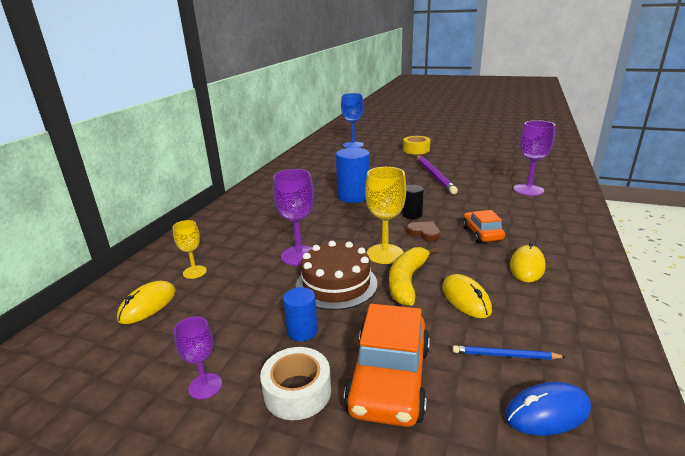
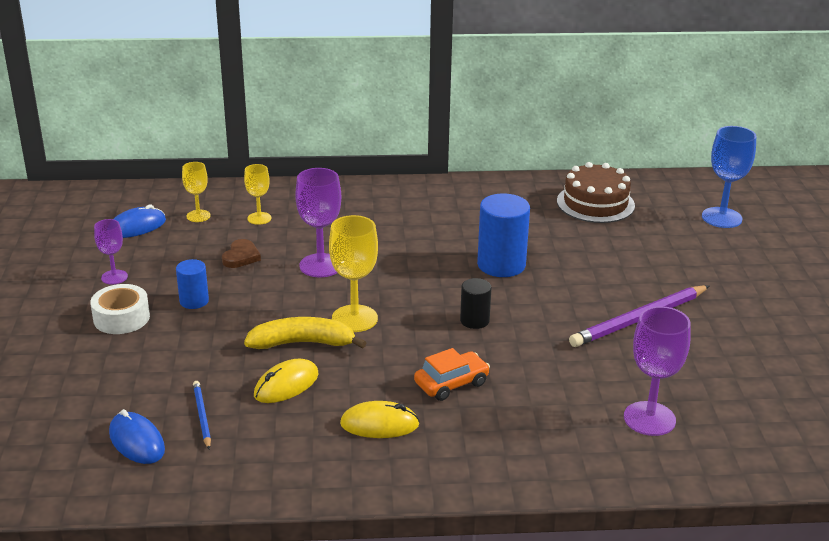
camera: 65 degrees right, 5 degrees up
(116, 352) = (136, 227): none -> blue mouse
(148, 305) = (198, 216): yellow mouse -> yellow goblet
(336, 284) = (276, 301): brown cake -> brown cake (595, 203)
(389, 379) = (149, 358): orange car -> none
(416, 150) = (756, 283): yellow tape -> none
(424, 233) = (425, 338): brown heart -> brown heart (241, 257)

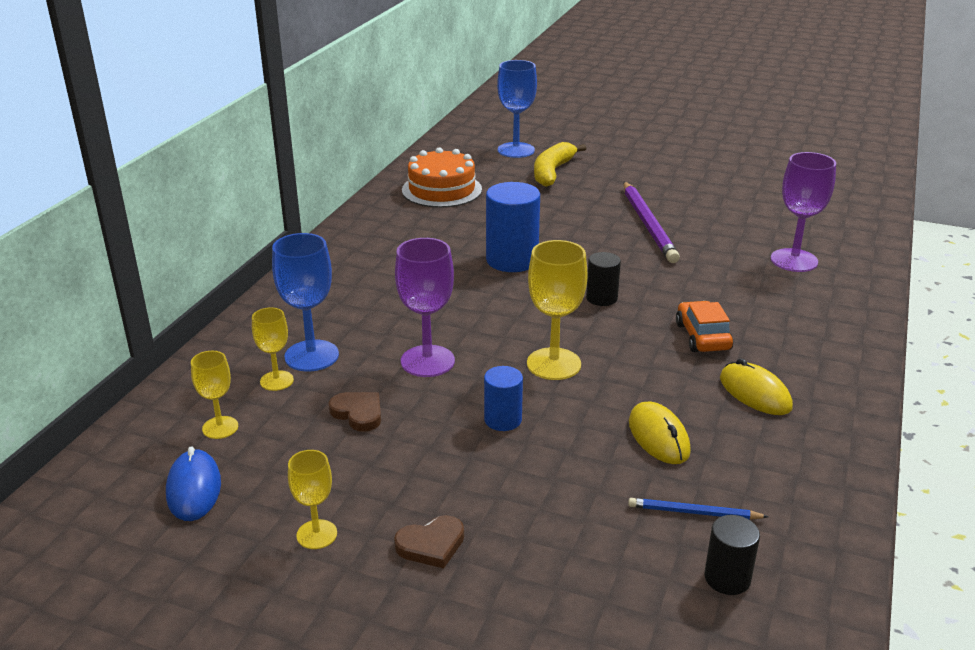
camera: 65 degrees left, 0 degrees up
(114, 277) = (316, 534): purple goblet -> yellow goblet
(121, 318) = (431, 545): white tape -> brown heart
(137, 441) = (727, 578): blue mouse -> black cylinder
(194, 301) = (435, 471): blue cylinder -> blue cylinder (503, 420)
(296, 221) = (311, 356): none -> blue goblet
(303, 343) = (582, 408): yellow banana -> yellow banana (552, 172)
(379, 424) = (755, 393): yellow mouse -> yellow mouse turned 60 degrees counterclockwise
(595, 203) = (441, 190): brown cake -> orange cake

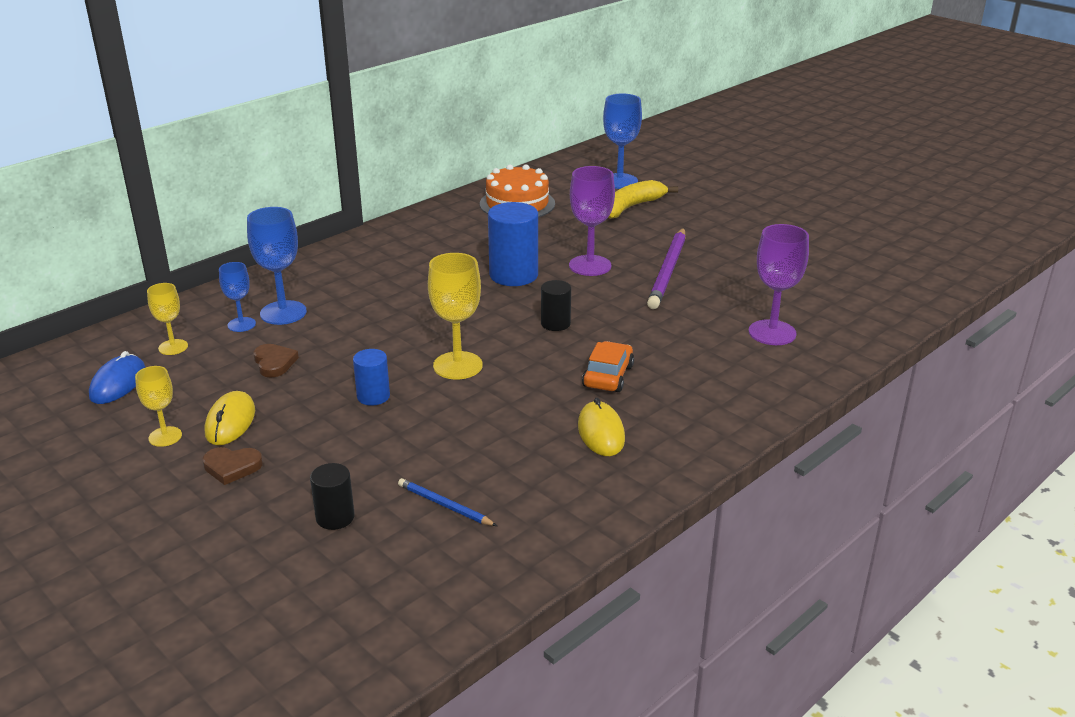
camera: 25 degrees right, 0 degrees up
(276, 381) = (241, 324): yellow goblet -> blue goblet
(427, 361) = (363, 338): purple goblet -> purple goblet (590, 266)
(658, 437) = (480, 443): yellow mouse -> yellow mouse (230, 422)
(727, 578) = (417, 558): black cylinder -> black cylinder (335, 517)

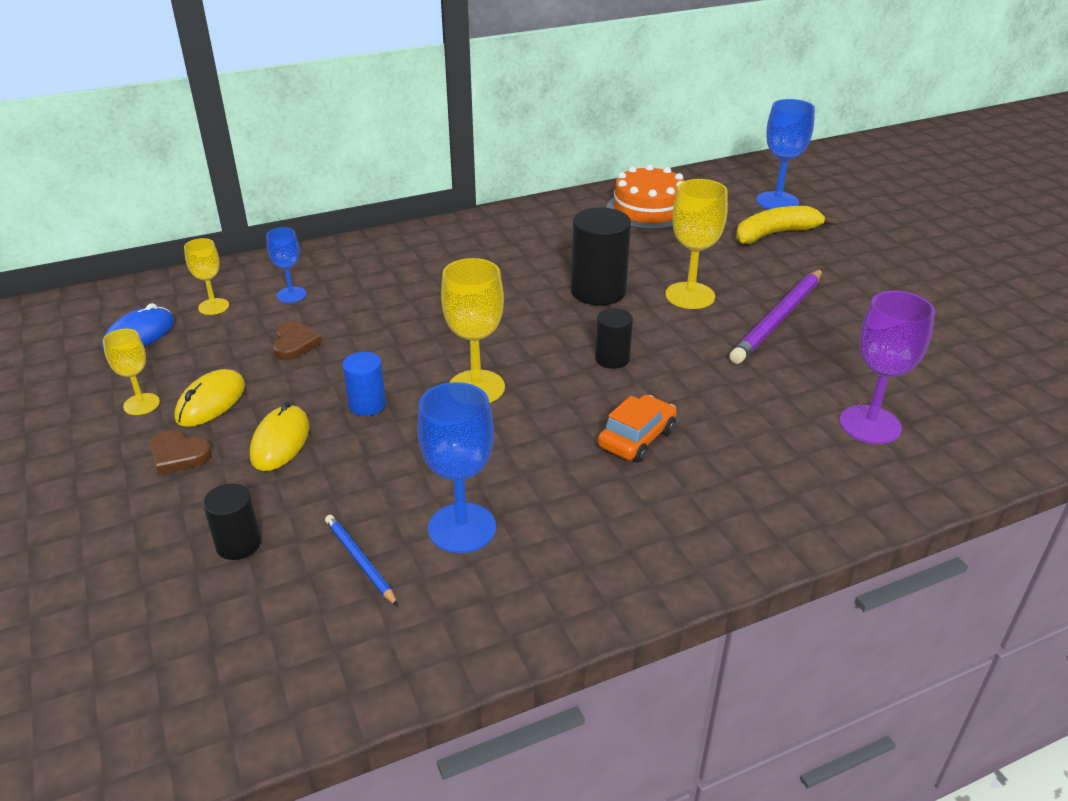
camera: 20 degrees right, 5 degrees up
(283, 313) = (338, 290): blue goblet -> blue goblet (462, 528)
(513, 275) = (598, 291): blue cylinder -> black cylinder
(590, 266) = (690, 296): purple goblet -> yellow goblet
(601, 432) = (588, 511): yellow mouse -> yellow mouse (280, 442)

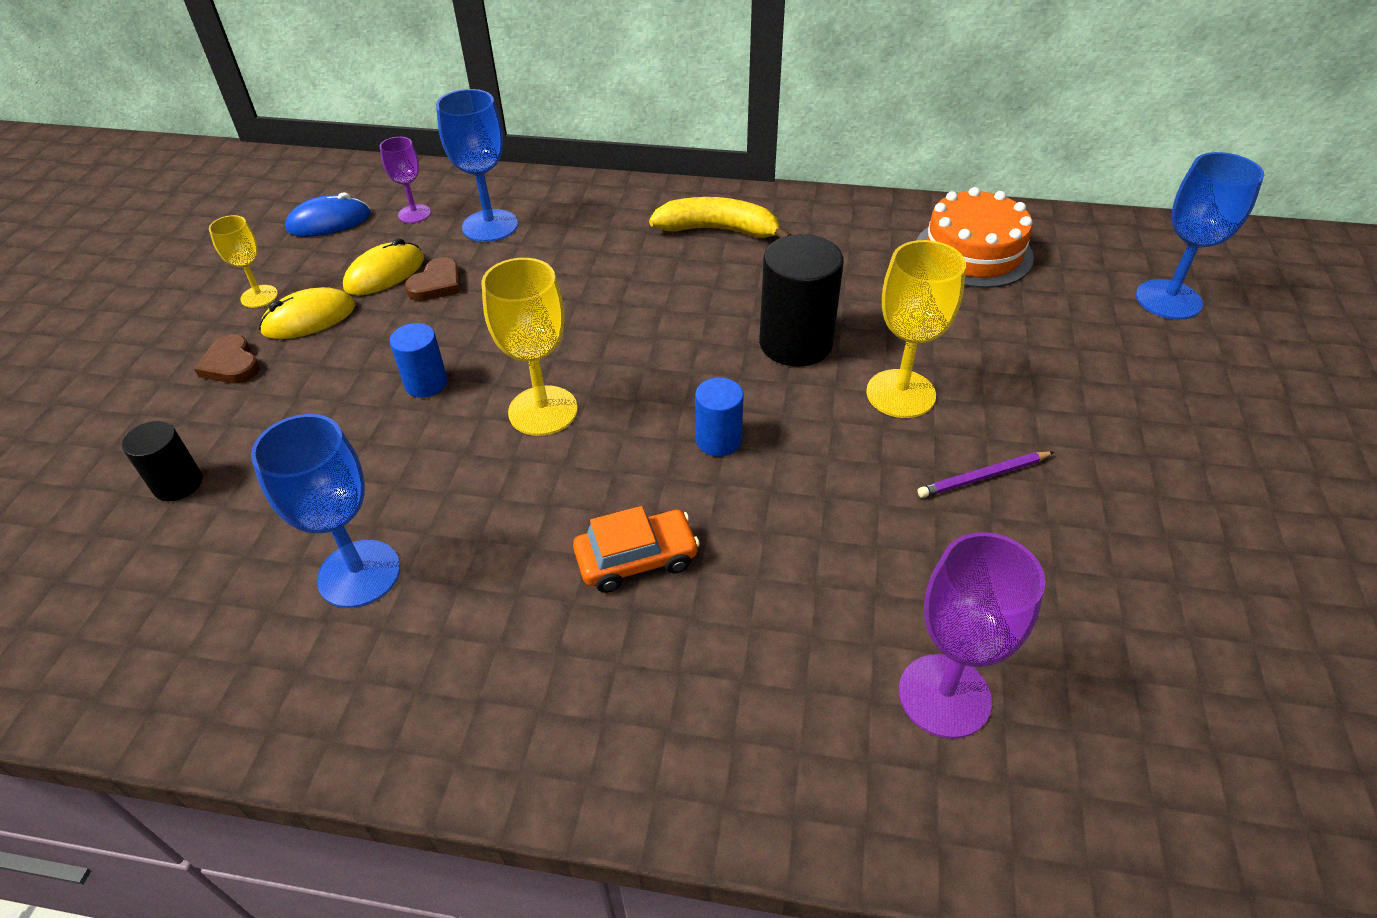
camera: 35 degrees right, 10 degrees up
(213, 306) = (414, 214): yellow goblet -> purple goblet
(280, 442) = (317, 389): yellow mouse -> yellow mouse (385, 274)
(291, 295) = (490, 226): blue goblet -> blue goblet, size x1.69
(360, 561) = (242, 559): blue pencil -> none
(612, 359) = (718, 440): black cylinder -> blue cylinder
(775, 234) = (1113, 348): yellow banana -> yellow banana (718, 230)
(778, 319) = (983, 477): purple pencil -> purple pencil, size x0.51

